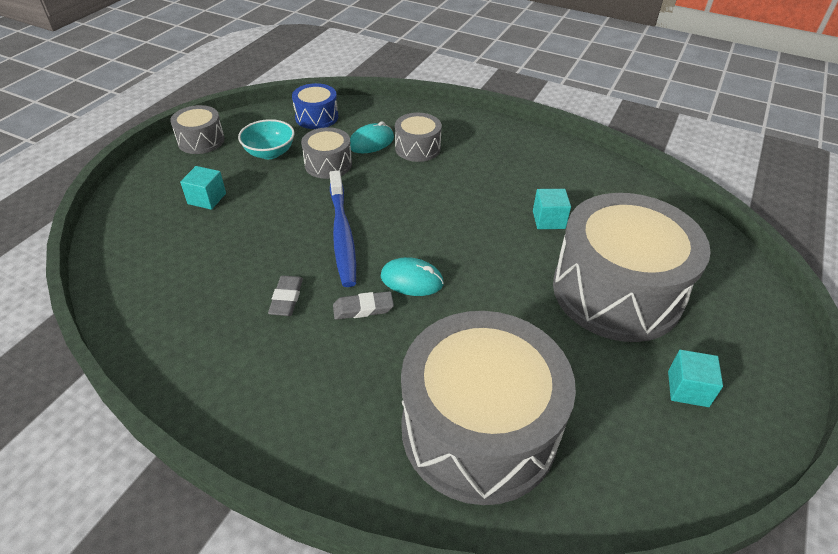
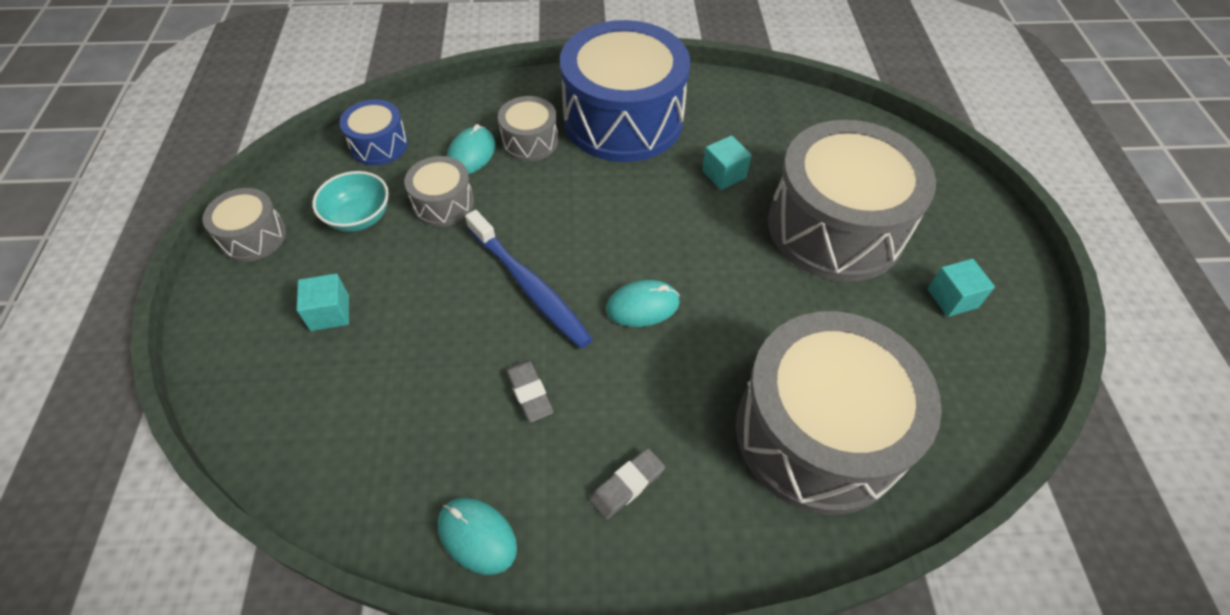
camera: 30 degrees left, 10 degrees up
(179, 368) = (477, 536): none -> turquoise mouse
(363, 308) = (618, 363): grey eraser -> grey eraser (627, 485)
(497, 157) = (623, 119): none -> blue drum

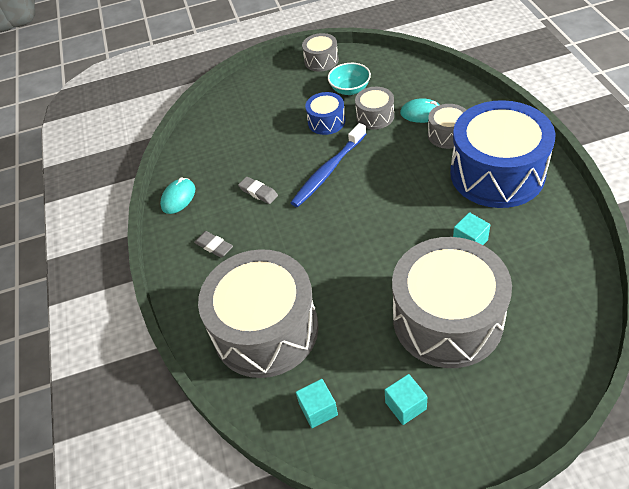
camera: 85 degrees right, 5 degrees down
(330, 313) = (284, 104): turquoise cube -> turquoise cube (318, 409)
(379, 145) = (408, 75): blue drum -> blue drum (326, 121)
(529, 393) = (258, 192): grey eraser -> grey eraser turned 75 degrees clockwise
(642, 306) = (332, 224): turquoise mouse -> none

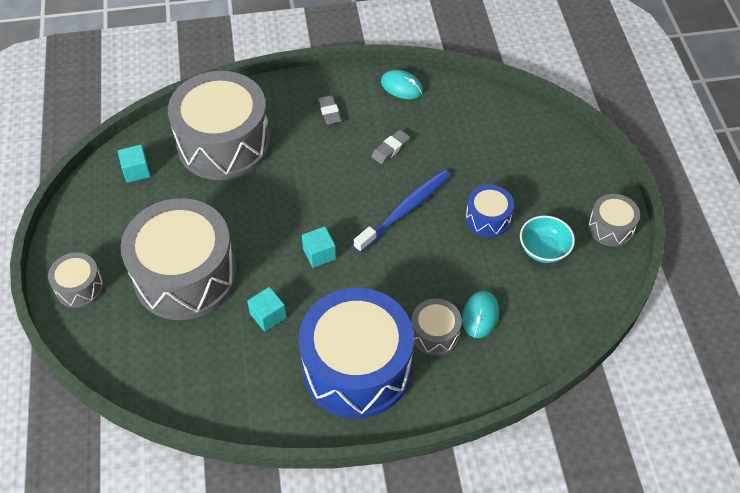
camera: 90 degrees right, 5 degrees up
(214, 246) = (329, 112): grey eraser -> grey eraser turned 60 degrees counterclockwise
(328, 171) = (405, 210): blue toothbrush -> blue toothbrush turned 90 degrees clockwise
(375, 116) = (486, 267): grey drum -> grey drum (79, 287)
(405, 406) = (116, 228): turquoise cube -> turquoise cube (319, 254)

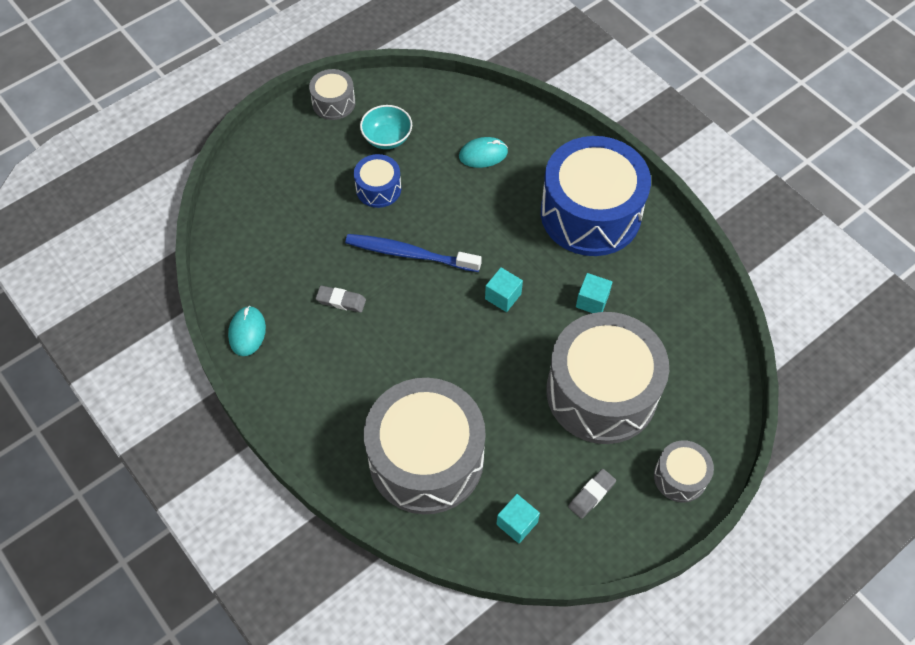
camera: 120 degrees left, 5 degrees up
(329, 112) = (322, 381): grey eraser -> grey eraser (591, 495)
(435, 334) = (522, 176): grey drum -> none

